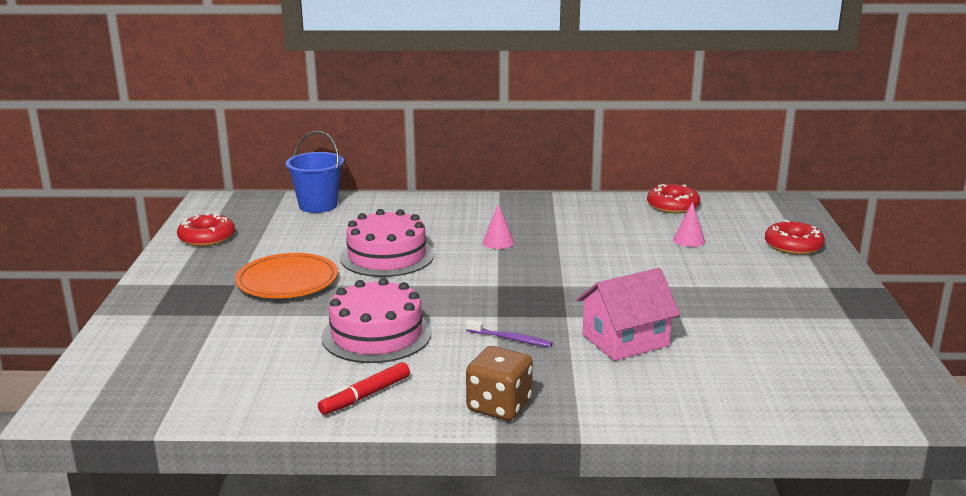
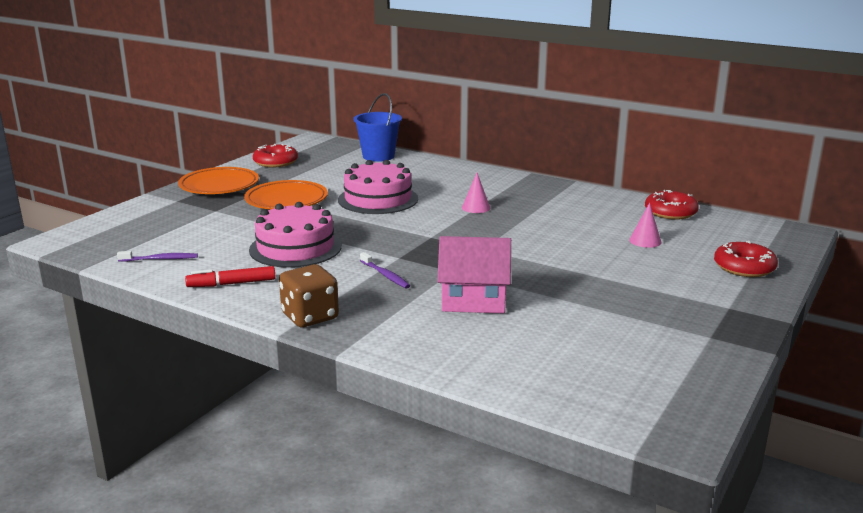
camera: 30 degrees right, 0 degrees up
(179, 283) = (219, 186): none -> orange plate
(238, 392) = (160, 259): none -> purple toothbrush

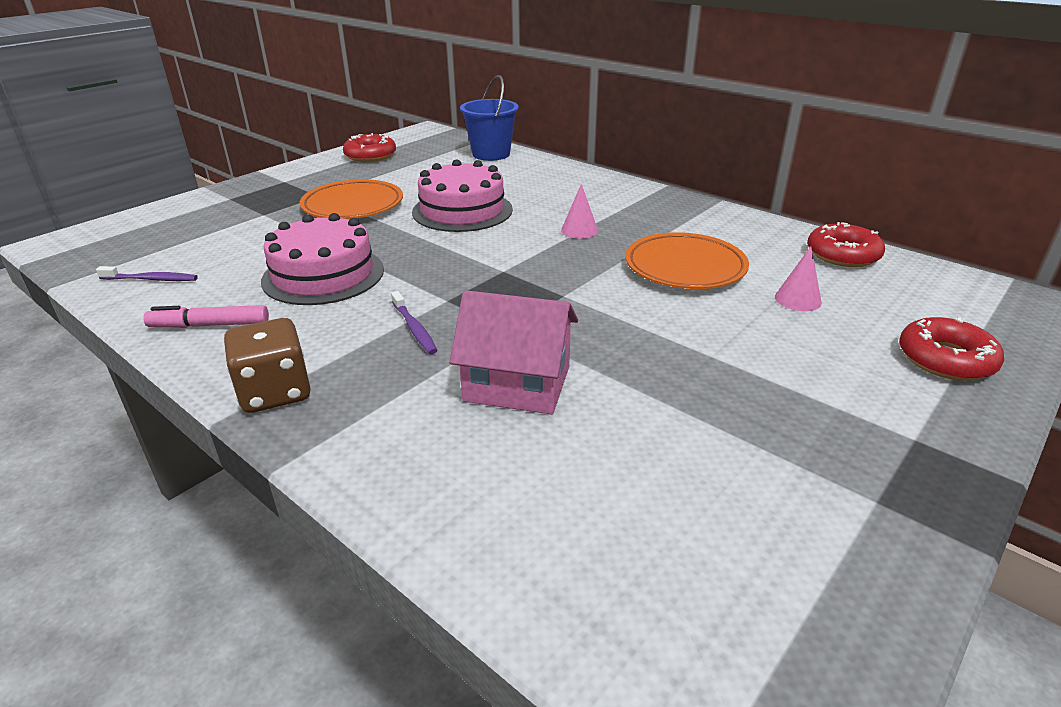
camera: 10 degrees right, 10 degrees up
(219, 186) = (289, 182): orange plate -> orange plate (685, 267)
(231, 284) = (210, 325): red marker -> pink marker

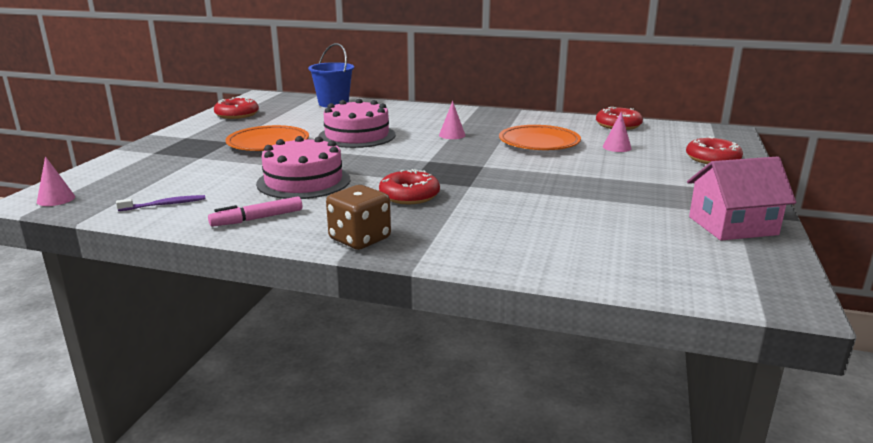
camera: 25 degrees left, 10 degrees down
(73, 248) = (56, 199): none -> pink cone
(414, 328) = (409, 195): purple toothbrush -> red donut
(517, 383) = (508, 207): pink house -> pink house (732, 226)

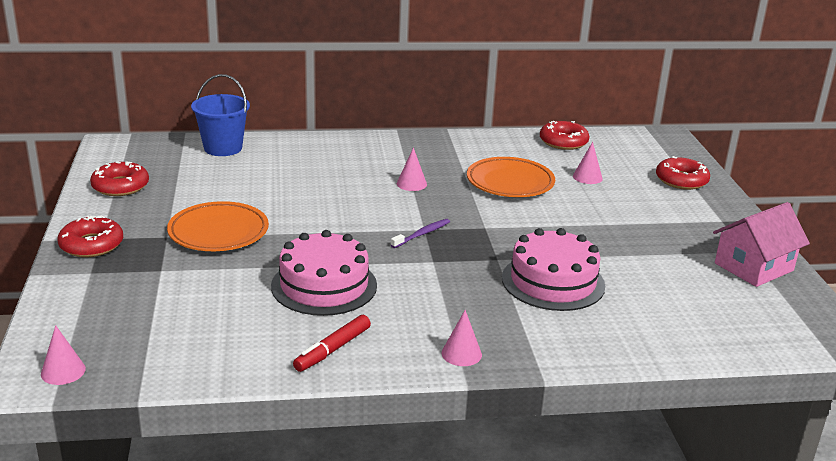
camera: 25 degrees left, 5 degrees up
(165, 205) = (207, 351): purple toothbrush -> purple toothbrush (422, 234)
(257, 219) = (332, 349): pink marker -> red marker
(357, 136) = (308, 201): pink cake -> pink cake (553, 282)
(360, 239) = (461, 354): brown dice -> pink cone
(409, 195) = (452, 285): red donut -> red donut (91, 245)

